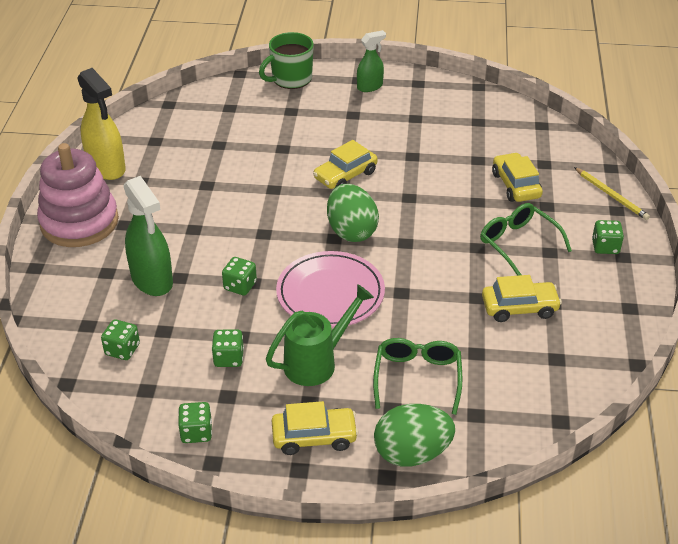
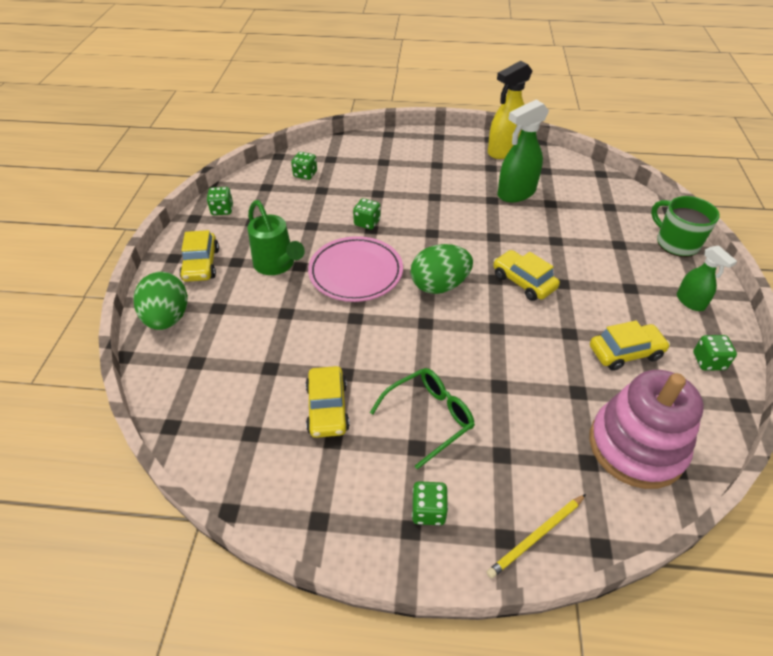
camera: 90 degrees right, 5 degrees up
(79, 222) = (437, 146): pink stacking toy -> pink stacking toy (636, 446)
(152, 280) = (374, 181): green spray bottle -> green spray bottle (516, 193)
(228, 358) = (289, 220): green dice -> green dice (708, 361)
(417, 377) = (248, 325): green glasses -> none
(516, 185) = (536, 426): yellow car -> yellow car (625, 352)

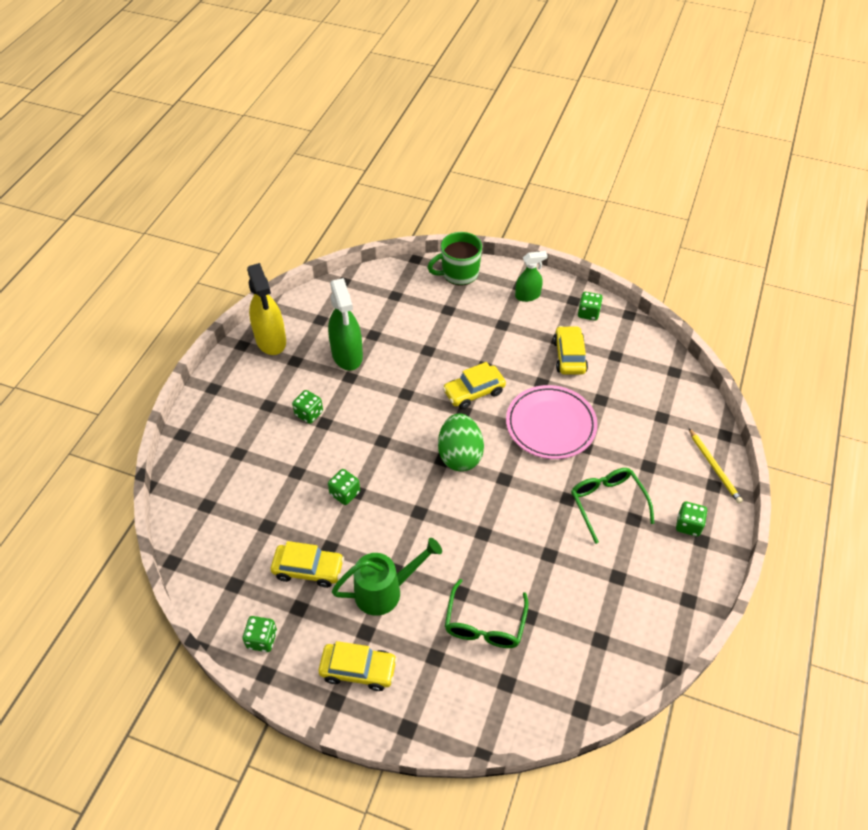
camera: 75 degrees left, 5 degrees up
(167, 318) = (437, 709): green egg -> none
(255, 336) = (484, 624): none -> green glasses
(305, 174) = (227, 538): green dice -> green dice (309, 413)
(327, 408) = (584, 575): yellow car -> yellow car (308, 569)
(355, 272) = (420, 520): pink plate -> pink plate (550, 425)
(636, 446) = (653, 385): pink stacking toy -> none

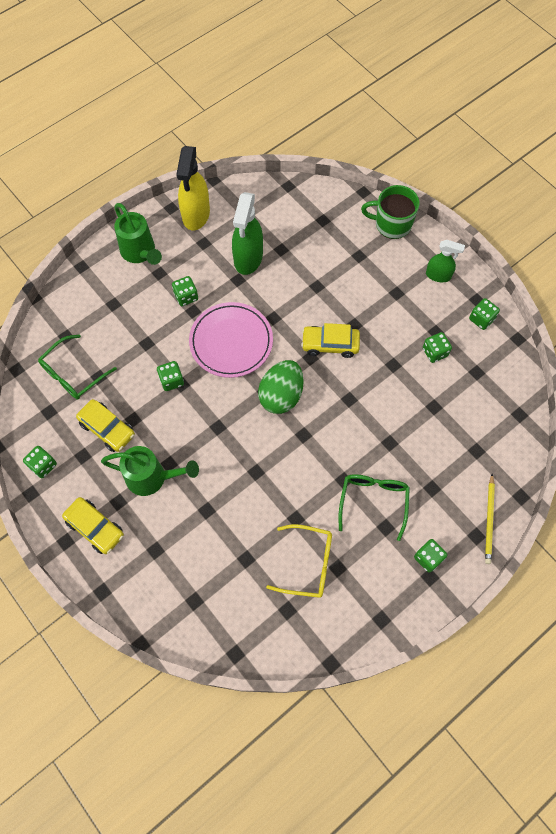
camera: 30 degrees right, 15 degrees up
(236, 396) = (140, 252): none -> green watering can
(484, 624) = (208, 546): green glasses -> green glasses (73, 374)
(550, 425) = (374, 407): pink plate -> pink plate (231, 342)
(569, 356) = (435, 352): yellow car -> green dice
(589, 588) = (308, 564): none -> yellow glasses

